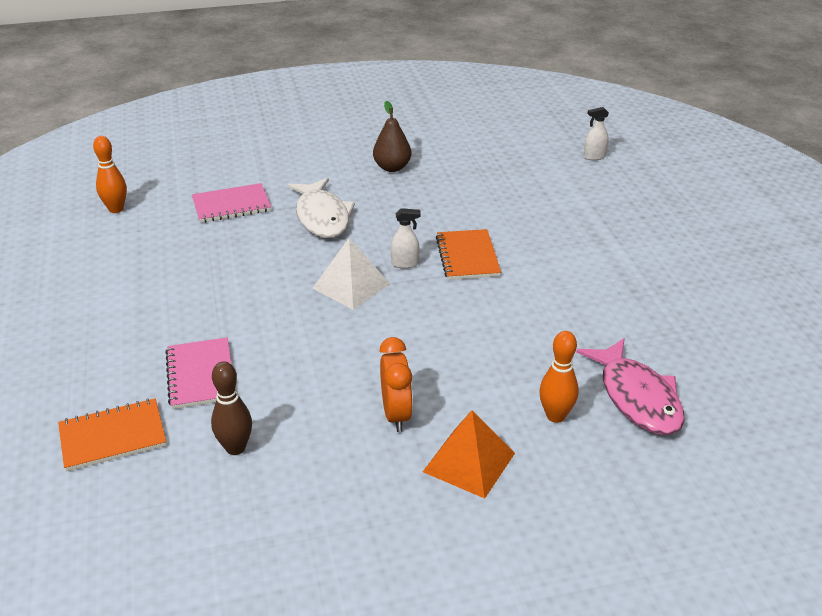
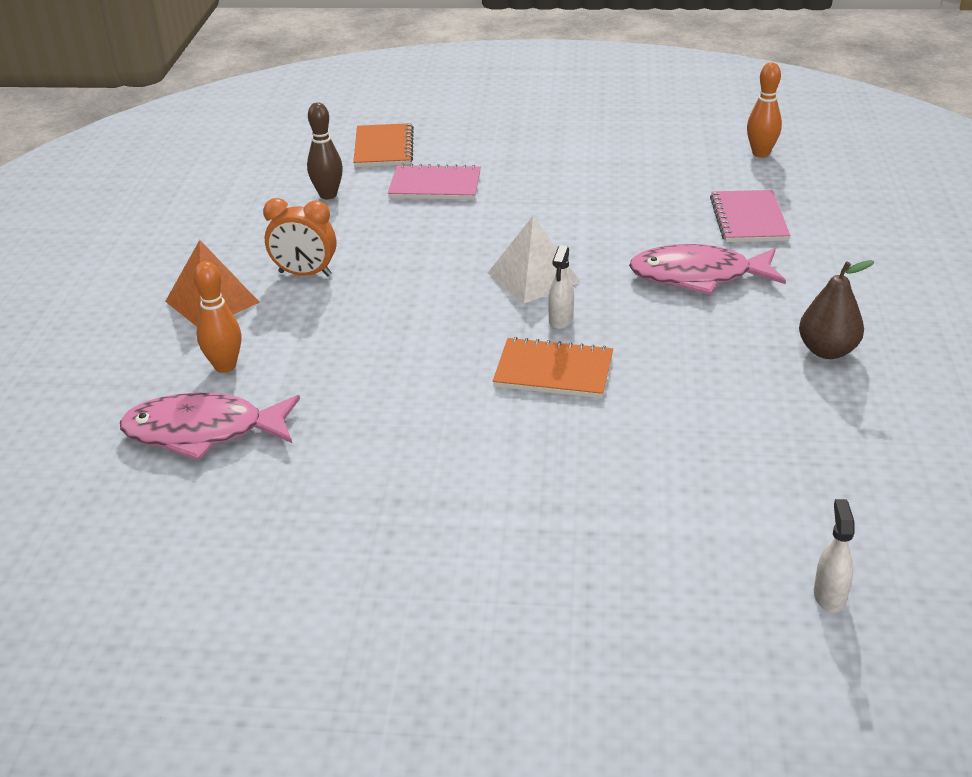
camera: 110 degrees right, 0 degrees up
(322, 217) = (698, 276): white fish -> pink fish

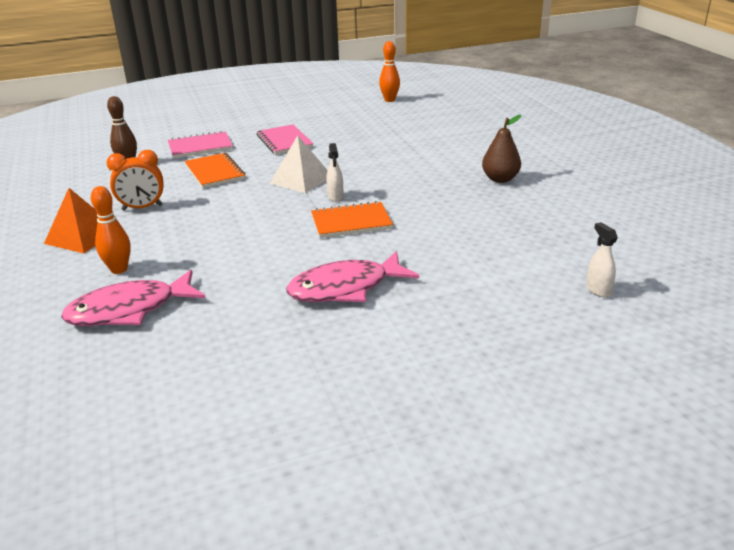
camera: 25 degrees left, 5 degrees down
(383, 148) = (150, 134): orange notebook -> orange notebook (214, 172)
(698, 276) = (400, 160): pink fish -> pink fish (345, 288)
(749, 219) = (407, 129): pink notebook -> pink notebook (284, 141)

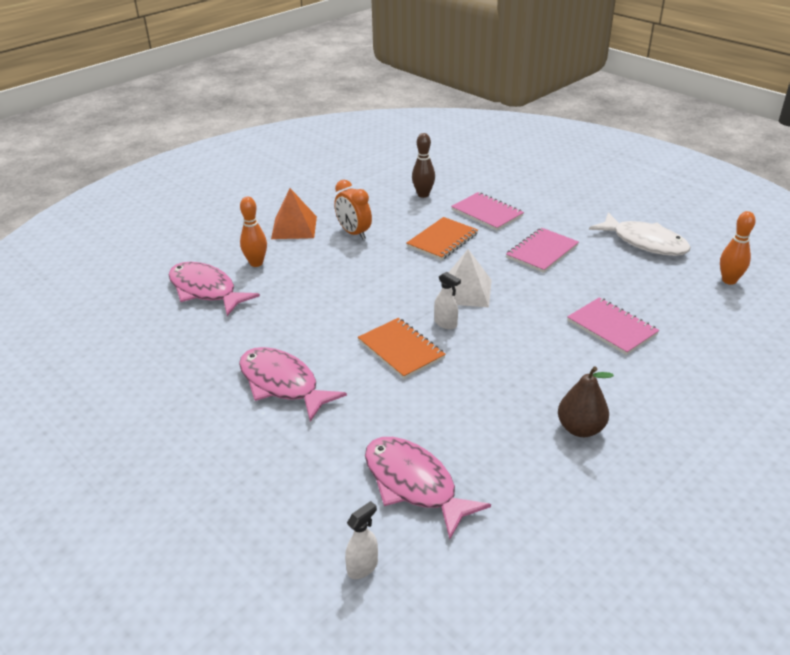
camera: 65 degrees right, 5 degrees up
(317, 109) = (644, 242): none -> white fish
(335, 197) = (445, 323): white spray bottle -> white spray bottle turned 105 degrees counterclockwise
(403, 143) = (611, 328): none -> pink notebook
(520, 251) = (414, 484): none -> pink fish

